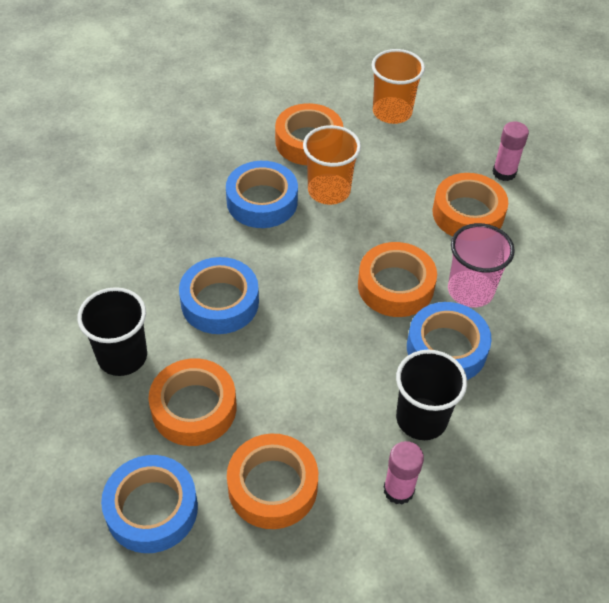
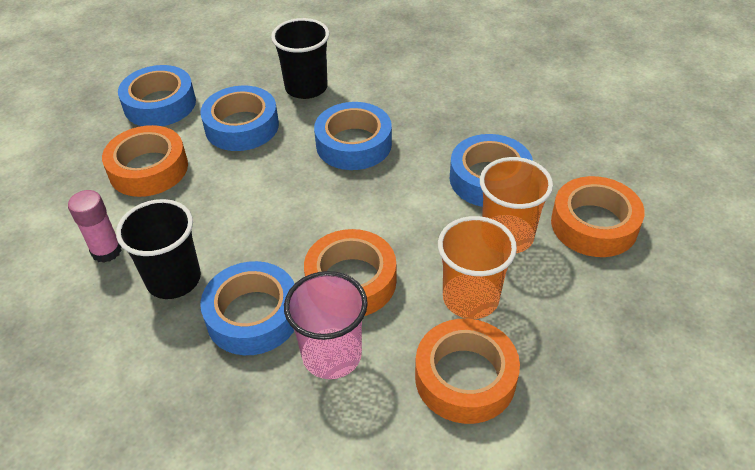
camera: 100 degrees right, 5 degrees down
(194, 408) = (242, 126): orange tape -> blue tape
(392, 112) = (669, 319): orange cup -> orange cup (470, 298)
(504, 172) = (551, 444): pink glue stick -> none

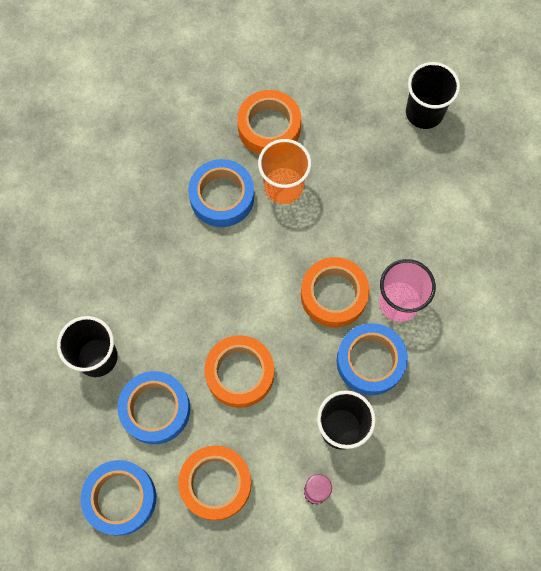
camera: 95 degrees left, 25 degrees up
(354, 144) = (180, 305): blue tape -> none
(465, 377) = (408, 218): orange tape -> orange tape (240, 373)
(470, 298) = (343, 213): orange cup -> none
(656, 417) = (424, 113): none -> black cup

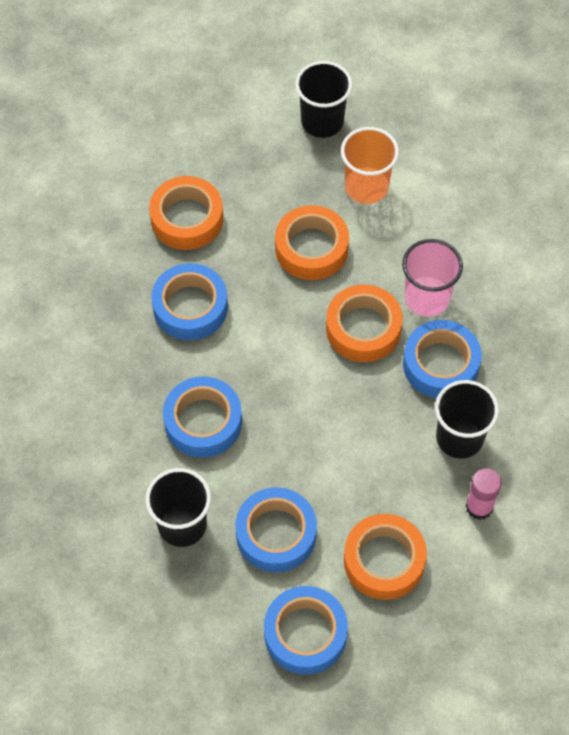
camera: 35 degrees left, 10 degrees down
(167, 290) = (203, 422): none -> blue tape
(240, 373) = (330, 451): orange tape -> orange tape (311, 248)
(283, 187) = (242, 263): orange cup -> orange cup (366, 187)

